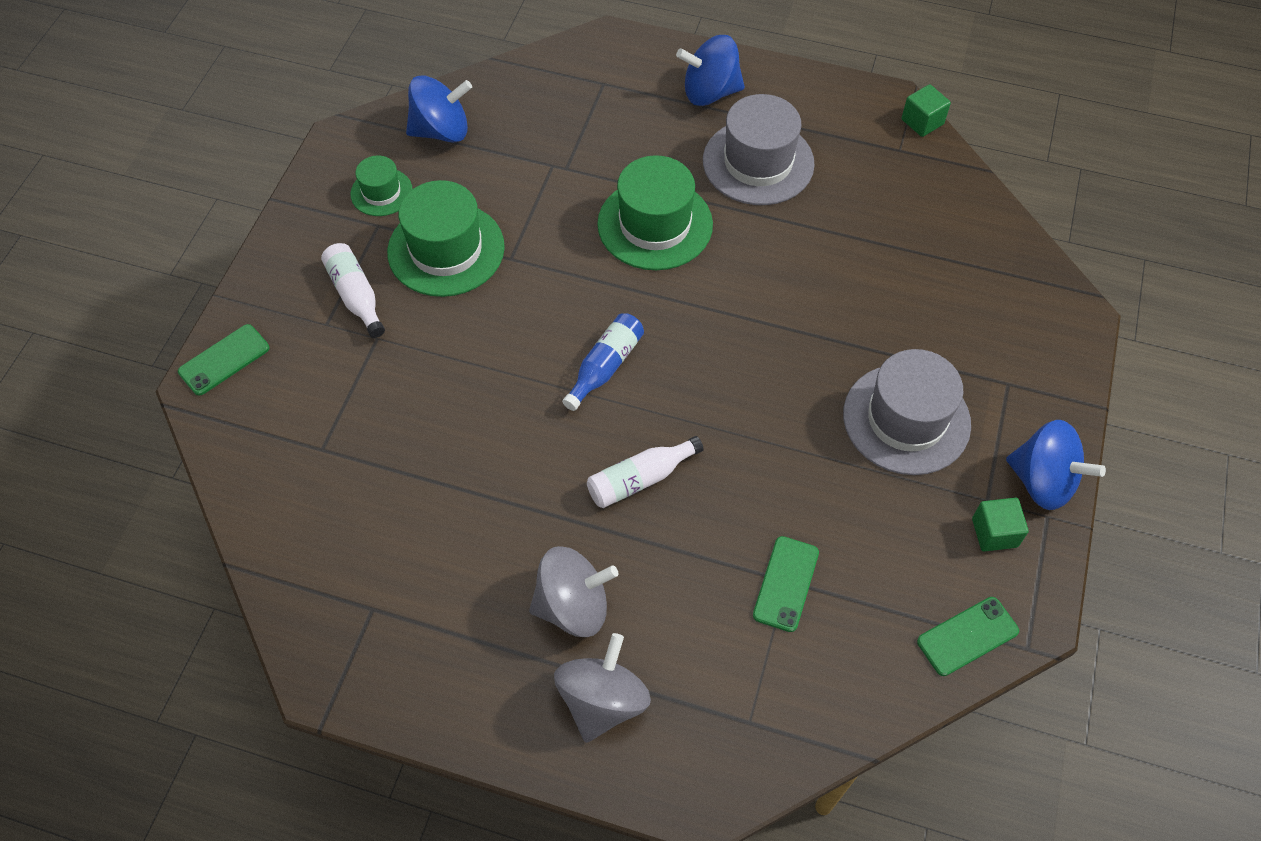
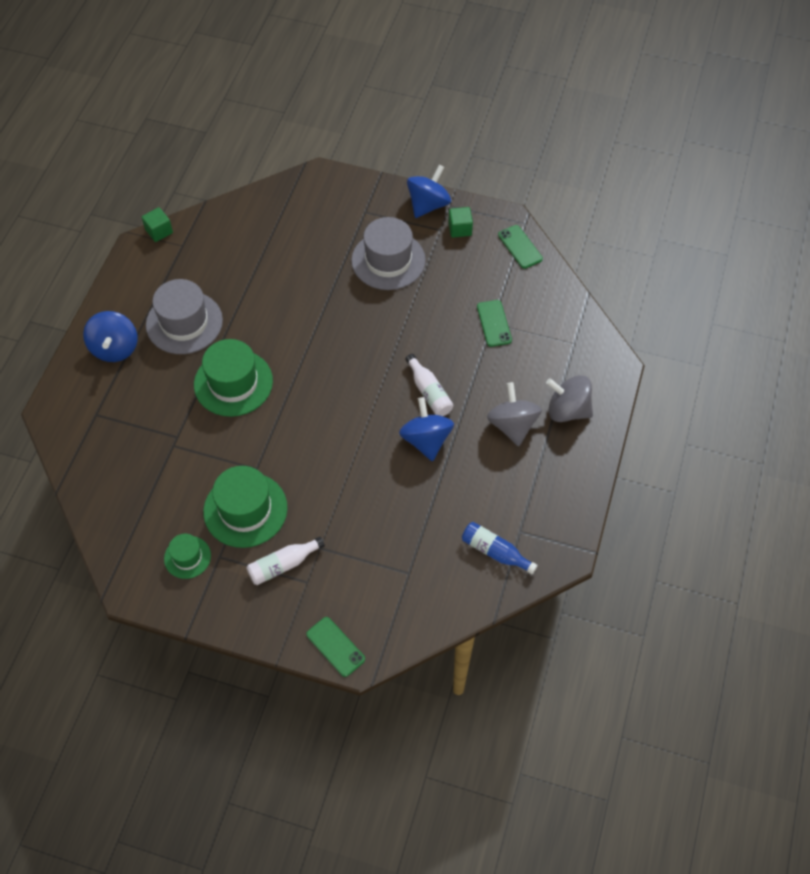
camera: 90 degrees left, 0 degrees up
(441, 131) = (130, 520): blue spinning top -> blue spinning top (426, 440)
(605, 366) = (347, 411): blue bottle -> blue bottle (495, 552)
(786, 584) = (494, 323): green phone -> green phone turned 60 degrees clockwise

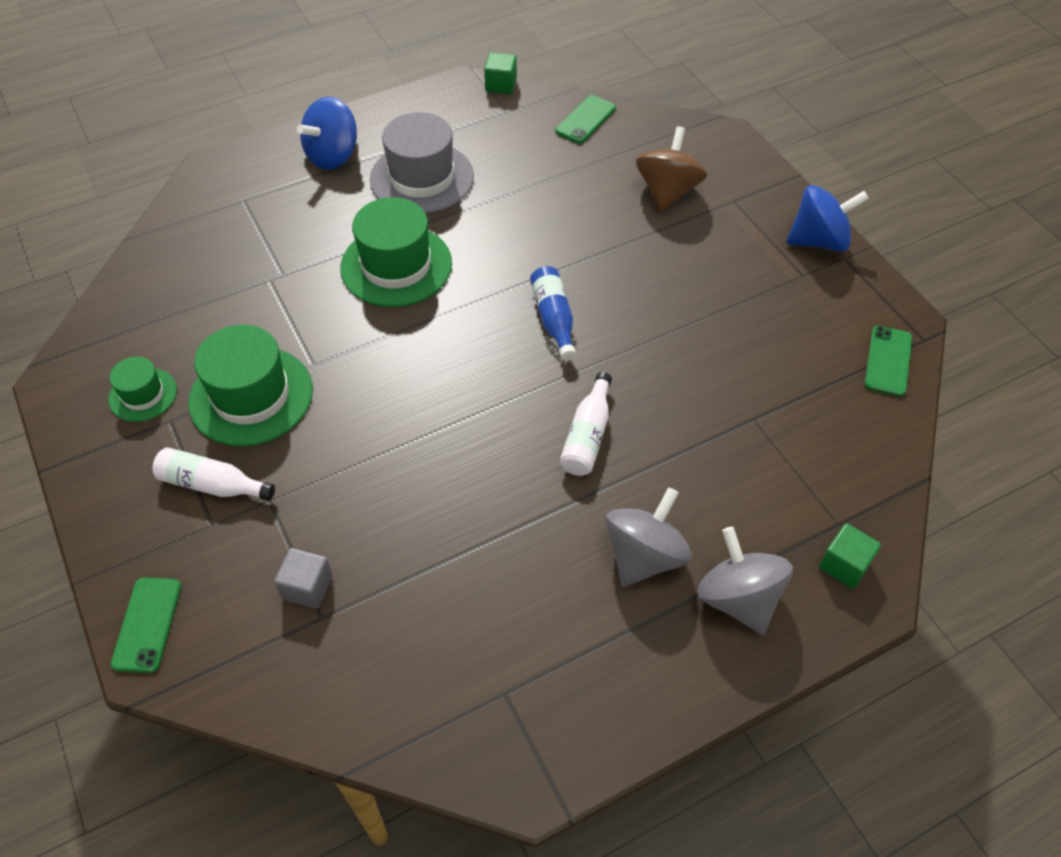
camera: 45 degrees right, 5 degrees down
(326, 231) = (667, 192): none -> brown spinning top
(386, 566) = (307, 587): none -> grey cube
(388, 260) = (704, 265): grey hat -> none
(426, 440) = (521, 485): blue spinning top -> none
(460, 229) = (830, 290): green cube -> green cube (844, 565)
(494, 323) = (756, 421): green phone -> green phone (585, 120)
(495, 552) = (445, 689): blue bottle -> blue bottle (554, 318)

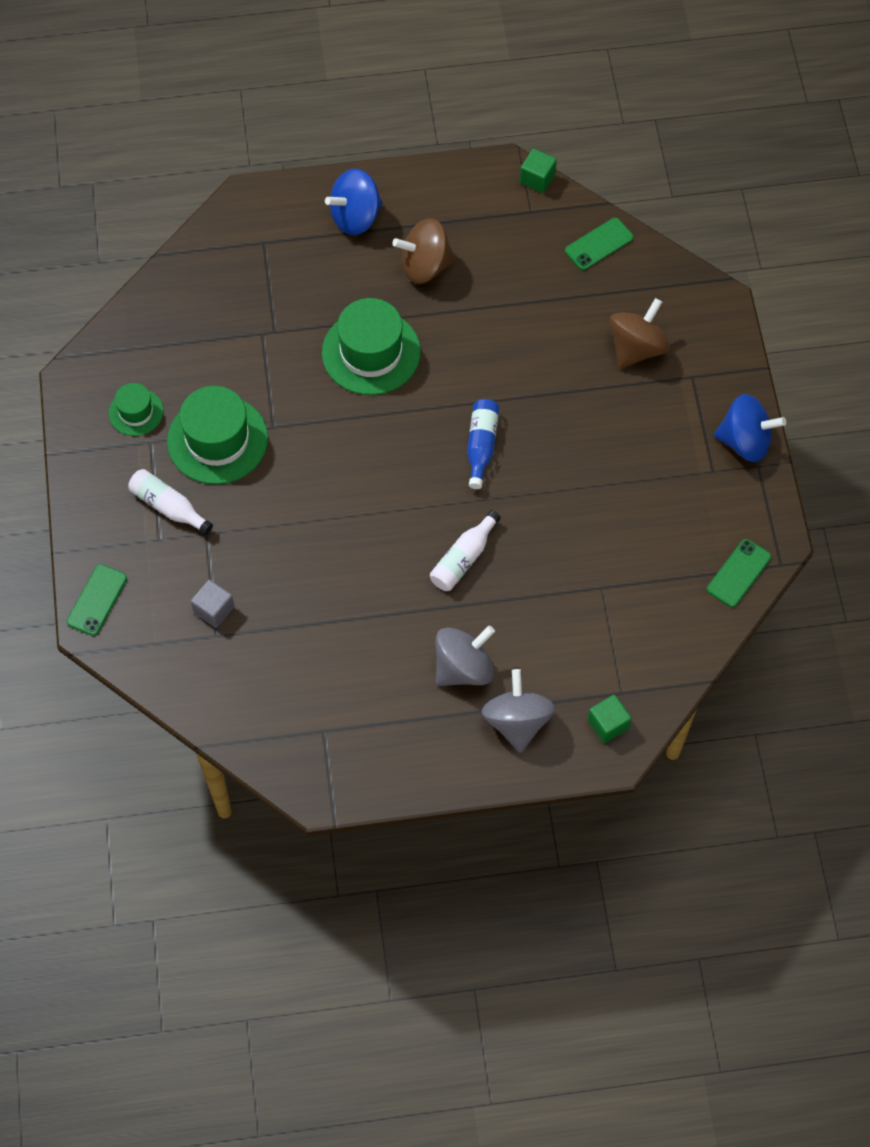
camera: 20 degrees right, 10 degrees up
(422, 178) = (425, 266): grey hat -> brown spinning top

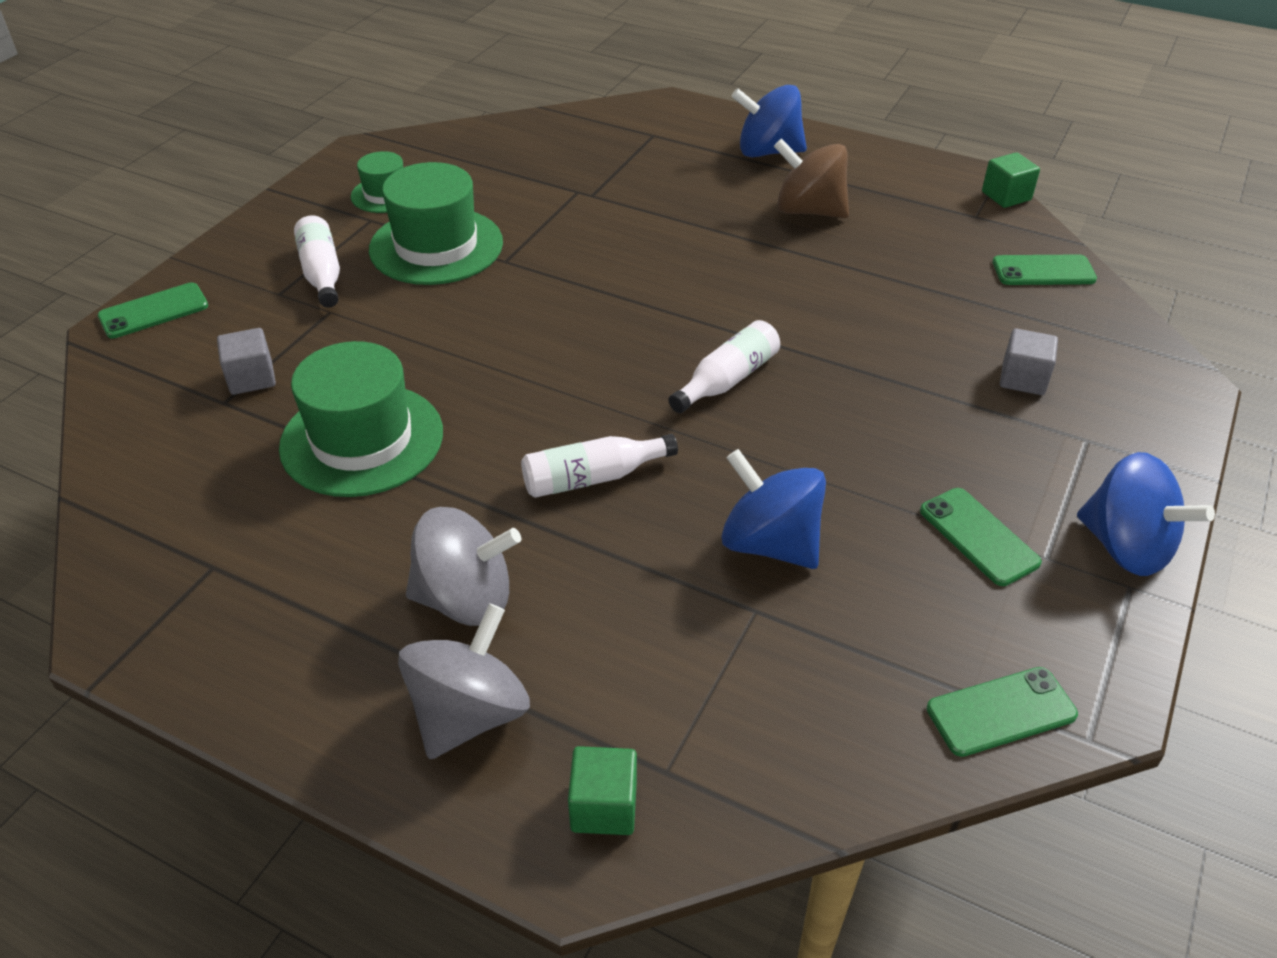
camera: 35 degrees right, 20 degrees down
(371, 352) = (677, 249): green hat -> green hat (362, 440)
(481, 445) = (727, 380): blue bottle -> white bottle
(581, 544) = (770, 543): none -> blue spinning top
(636, 348) = (1023, 379): brown spinning top -> grey cube
(675, 477) = (978, 536): none -> green phone

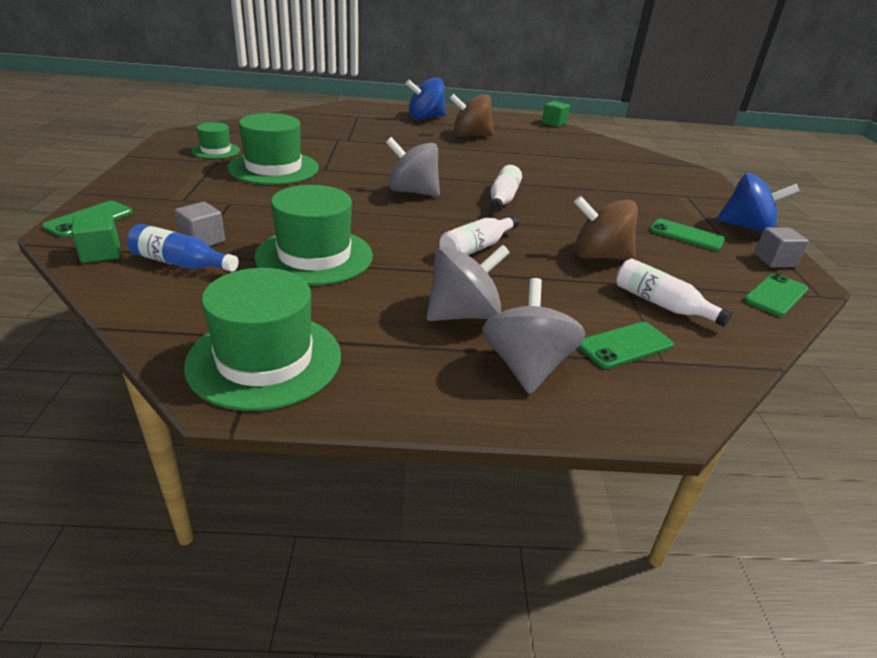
camera: 30 degrees left, 10 degrees down
(186, 599) = (265, 359): none -> green hat
(202, 414) = (180, 263): none -> blue bottle
(322, 273) = (206, 187): white bottle -> white bottle (661, 304)
(596, 336) = (412, 192): none -> grey spinning top
(604, 806) = (651, 387): green cube -> green cube (101, 253)
(770, 543) = (599, 256): blue spinning top -> brown spinning top
(1023, 379) = (635, 180): grey cube -> grey cube (774, 260)
(1043, 271) = (599, 145): green phone -> green phone (625, 345)

